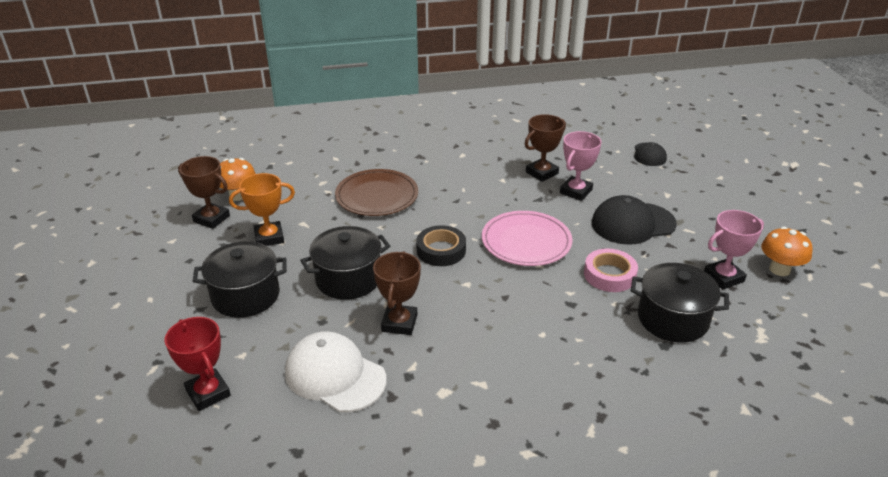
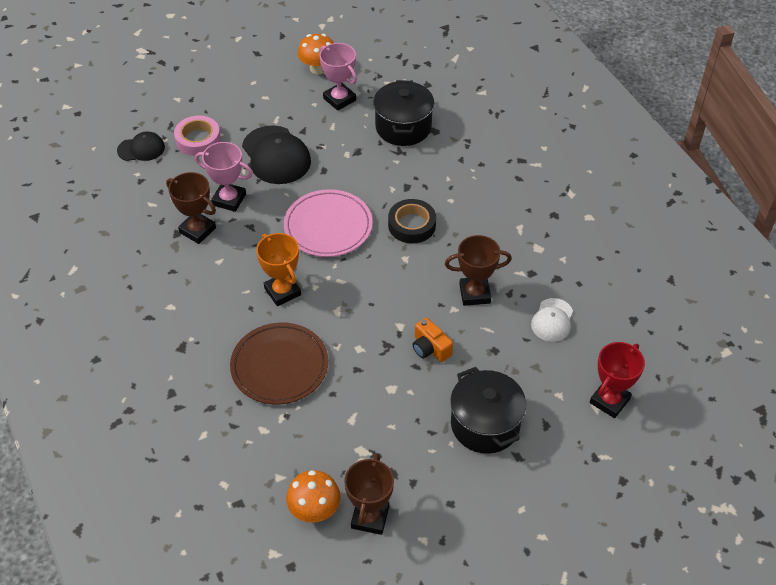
camera: 105 degrees left, 15 degrees up
(269, 237) = (387, 442): orange trophy -> orange trophy (282, 291)
(335, 375) = (552, 320): white cap -> white cap, size x0.58
(348, 279) = (430, 348): black pot -> orange camera
(441, 250) = (362, 287): black tape -> black tape (412, 225)
(609, 275) = (359, 166): pink tape -> pink tape (198, 139)

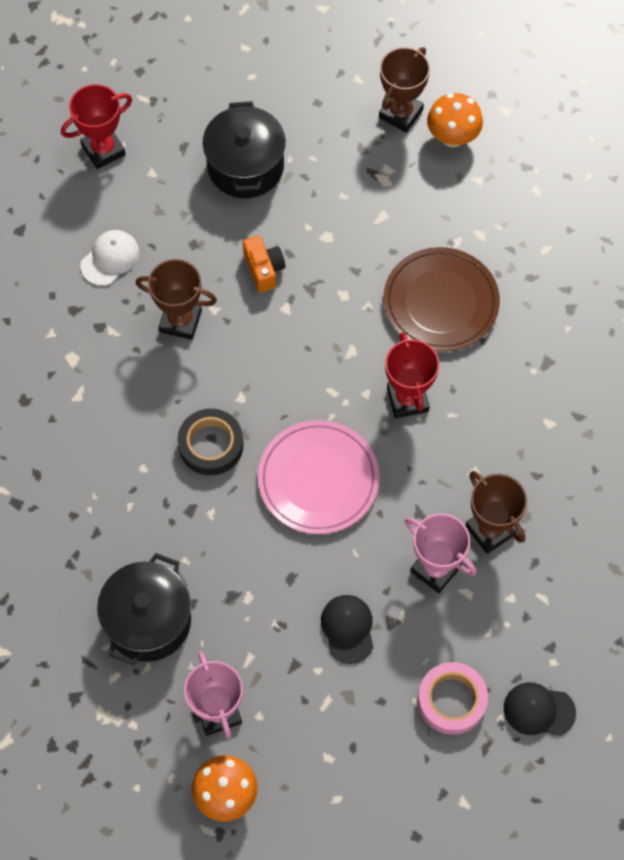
camera: 160 degrees left, 15 degrees up
(276, 155) = (348, 629): black cap -> black cap, size x0.58
(282, 291) = (407, 399): orange trophy -> red trophy

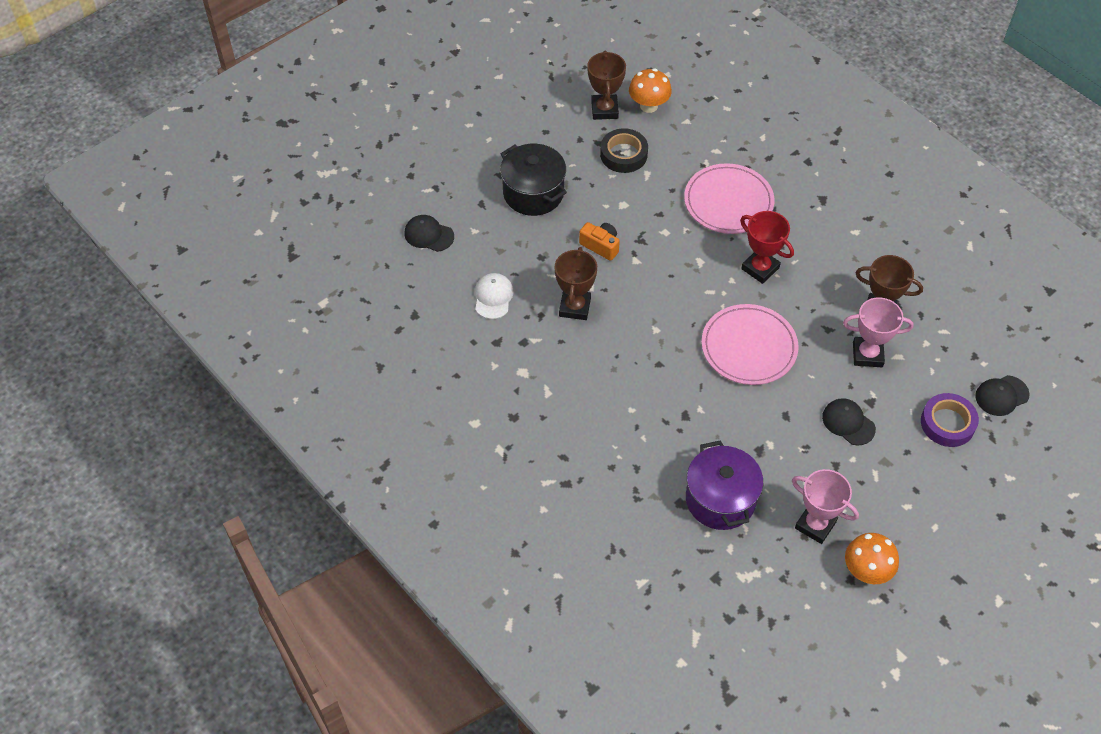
camera: 35 degrees left, 10 degrees down
(103, 150) = (429, 235): red trophy -> black cap
(148, 621) = (720, 499): black pot -> purple pot
(180, 321) = (575, 307): brown trophy -> brown trophy turned 60 degrees counterclockwise
(211, 445) = (662, 368): black tape -> black tape (623, 154)
(440, 302) = (728, 202): brown plate -> pink plate
(451, 700) = (947, 423): pink tape -> purple tape

